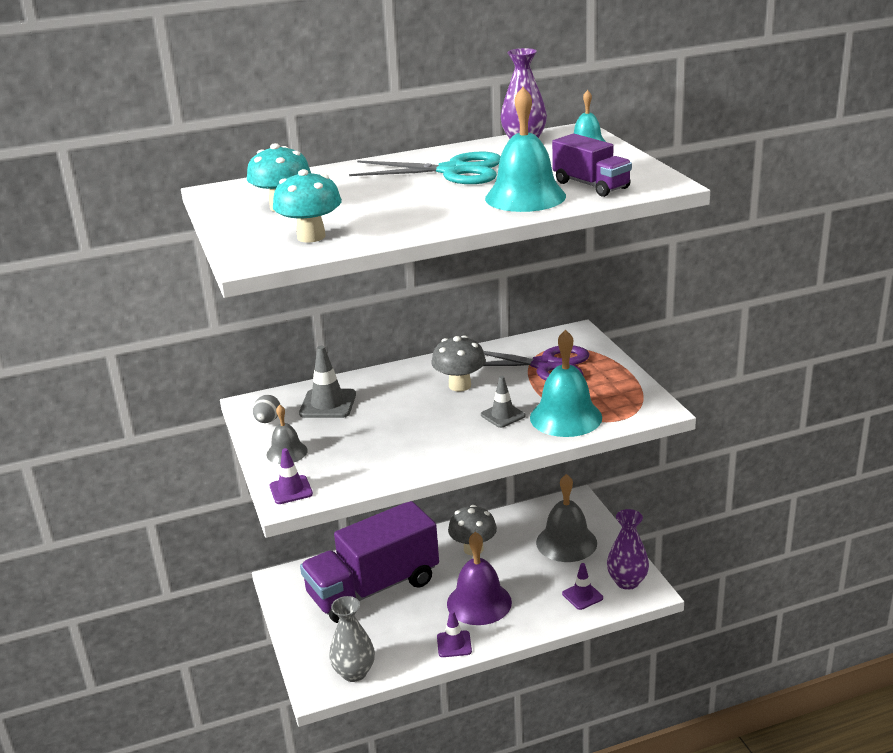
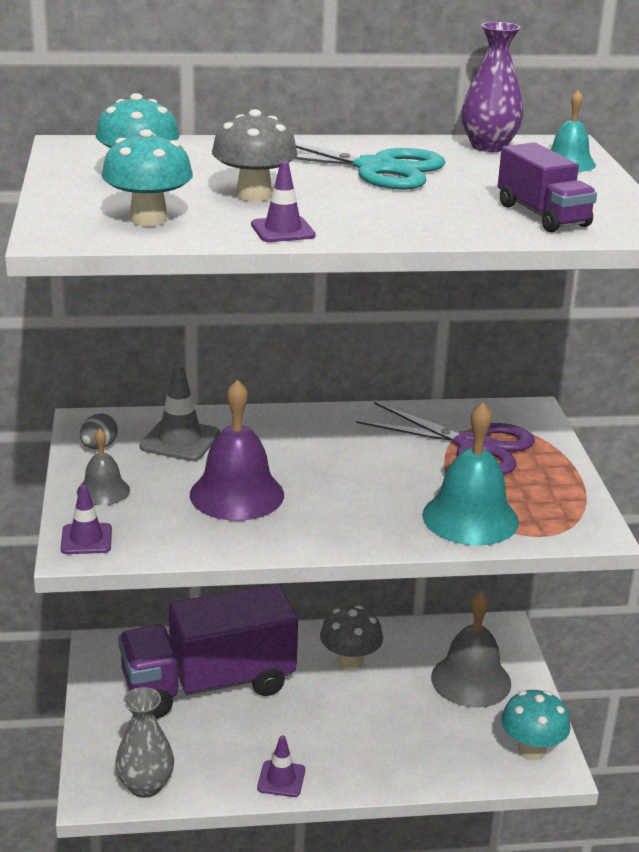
camera: 10 degrees right, 0 degrees up
(459, 385) = (352, 449): grey mushroom -> grey mushroom (254, 195)
(479, 602) = (332, 732): purple bell -> purple bell (237, 494)
(503, 415) = (390, 499): grey traffic cone -> none
(525, 197) = (447, 215): turquoise bell -> none
(582, 596) = (467, 754): purple traffic cone -> purple traffic cone (283, 230)
(627, 582) = (531, 749): purple vase -> turquoise mushroom

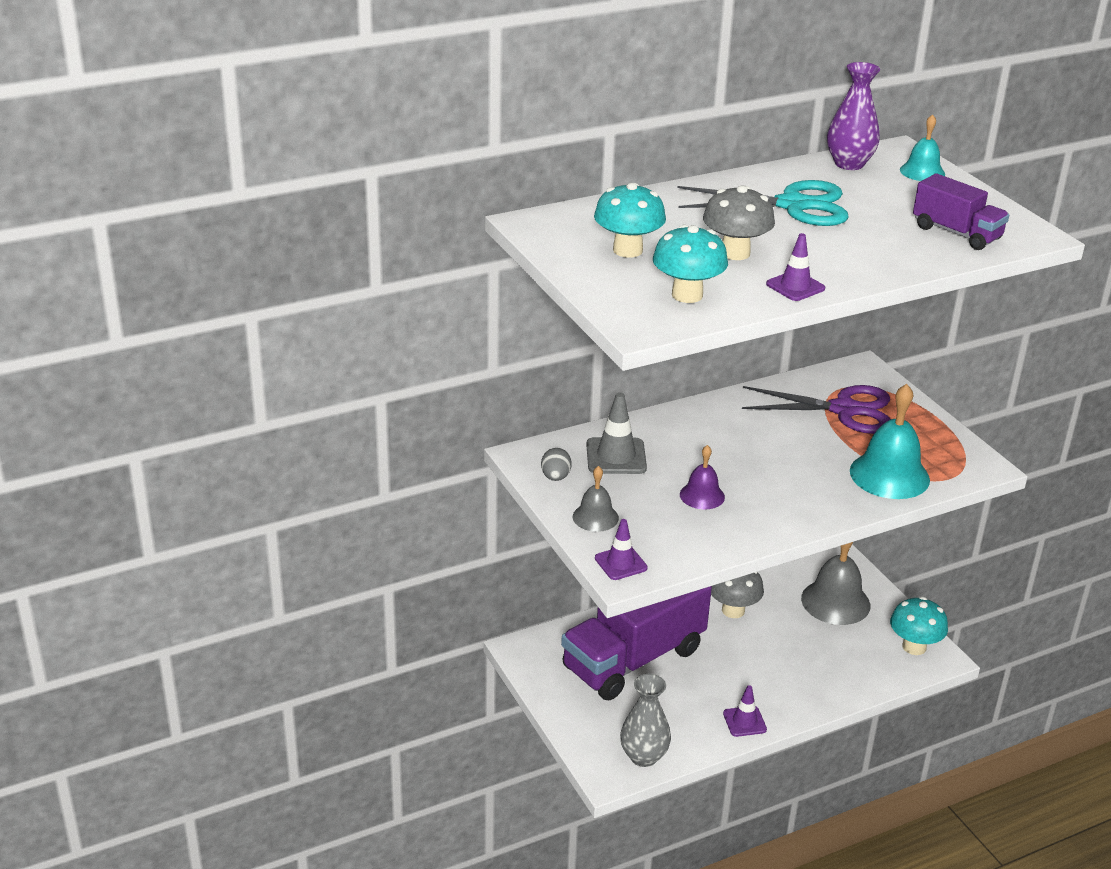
camera: 20 degrees left, 5 degrees up
(237, 494) = (702, 495): purple bell -> purple bell, size x0.56

